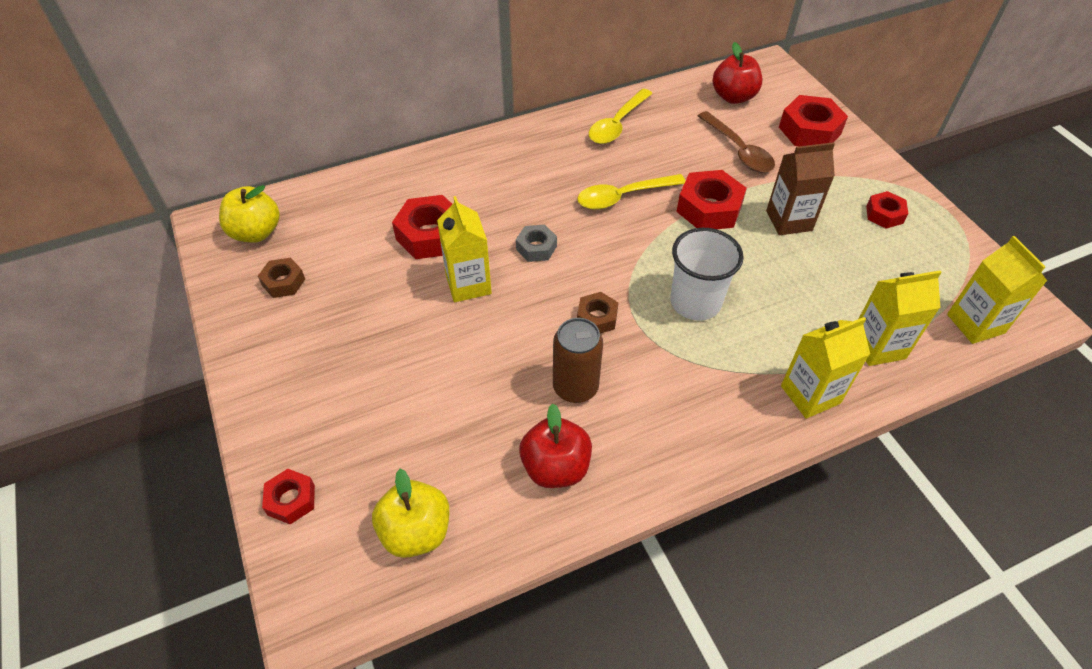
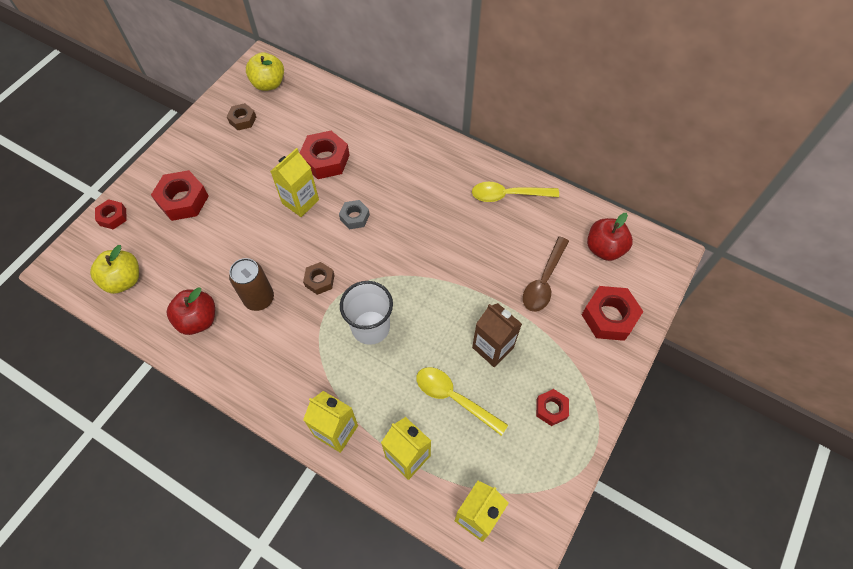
camera: 55 degrees right, 10 degrees up
(623, 196) = (437, 237): yellow spoon -> yellow spoon (454, 398)
(709, 208) = (466, 292): red nut -> red nut (183, 200)

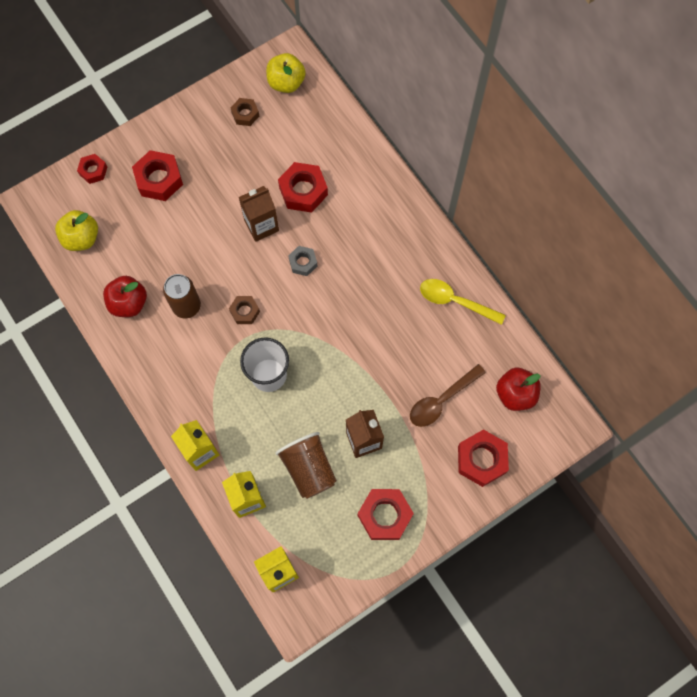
camera: 25 degrees right, 10 degrees up
(300, 201) = (261, 225): yellow carton -> brown carton
(454, 398) = (308, 469): yellow spoon -> brown cup
(551, 409) = (384, 515): red nut -> red nut, size x1.72

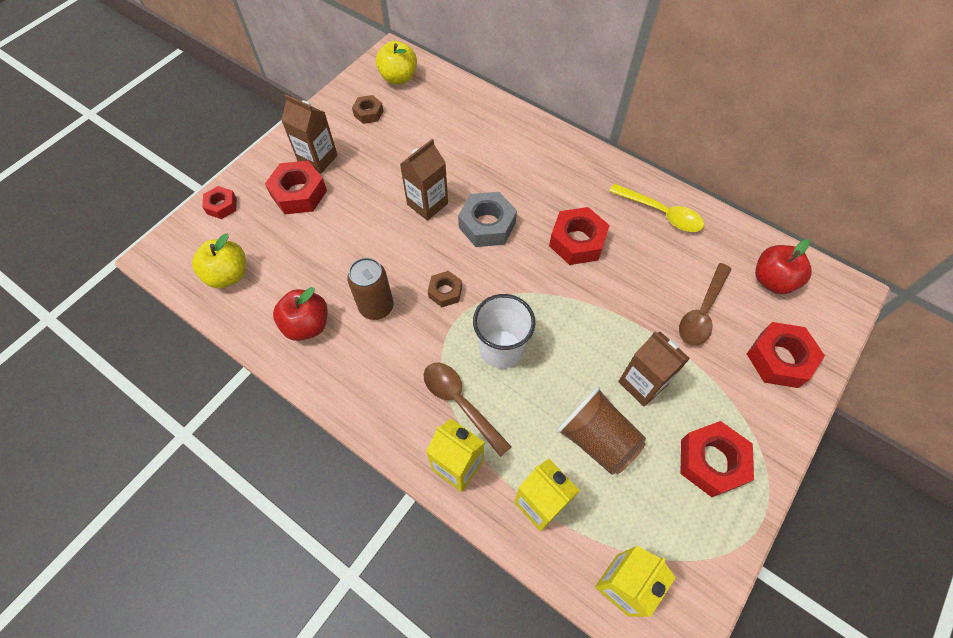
camera: 20 degrees left, 10 degrees down
(185, 149) = (318, 159): none -> brown carton
(220, 406) = (460, 403): none -> brown spoon
(303, 191) = (457, 161): red nut -> red nut (577, 241)
(303, 262) = (487, 225): grey nut -> grey nut, size x1.72
(455, 301) = (661, 213): yellow spoon -> yellow spoon turned 150 degrees counterclockwise

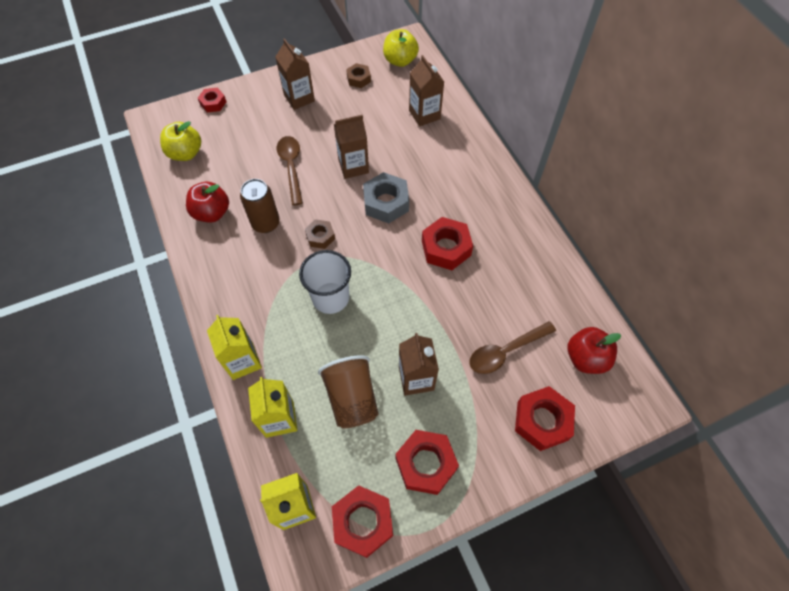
camera: 30 degrees right, 0 degrees up
(299, 193) = (269, 117): red nut -> red nut (363, 522)
(460, 403) = (275, 320): brown spoon -> brown spoon (291, 167)
(462, 121) = (424, 115): none -> brown carton
(661, 213) = (531, 259): yellow spoon -> none

